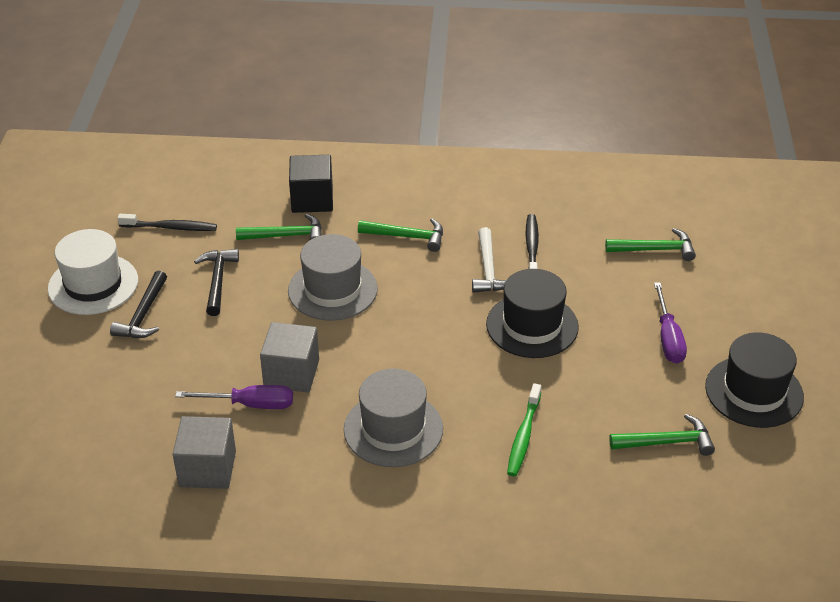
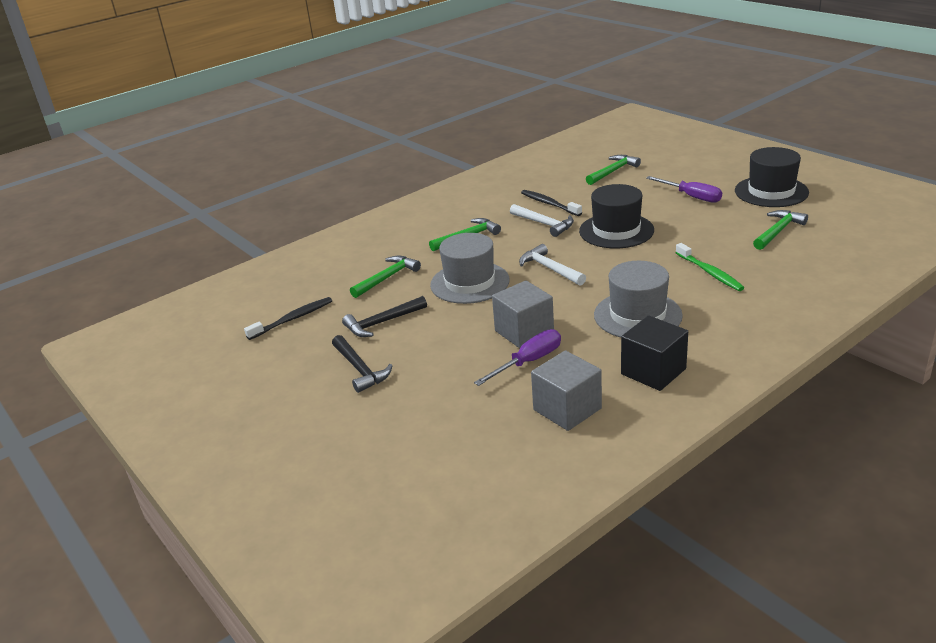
camera: 40 degrees left, 10 degrees down
(93, 284) = (287, 379): white hat -> none
(218, 281) = (382, 322): black hammer -> black hammer turned 75 degrees counterclockwise
(312, 199) = (371, 254): black cube -> black cube (653, 371)
(411, 324) = (550, 269): none -> white hammer

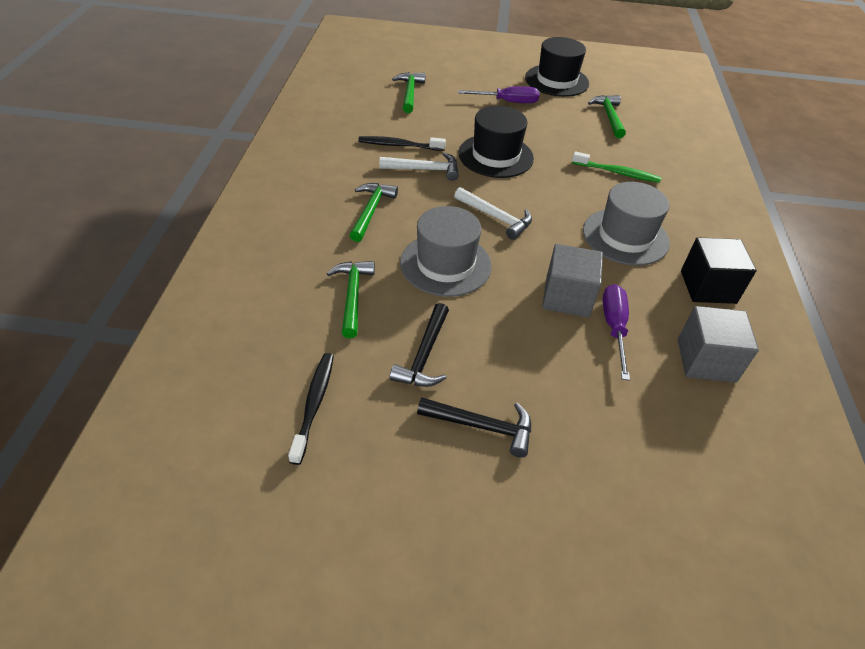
camera: 50 degrees left, 15 degrees up
(550, 269) = (496, 217): white hammer -> white hammer turned 150 degrees counterclockwise

